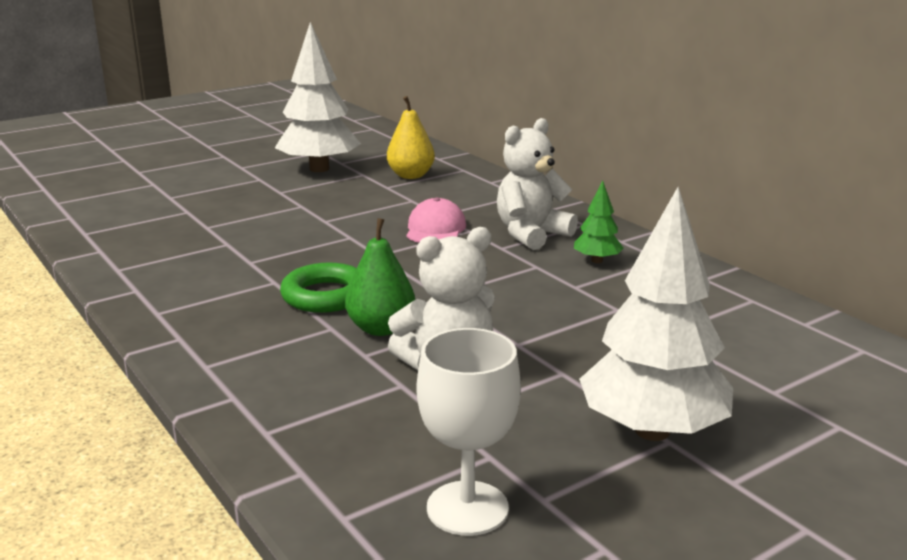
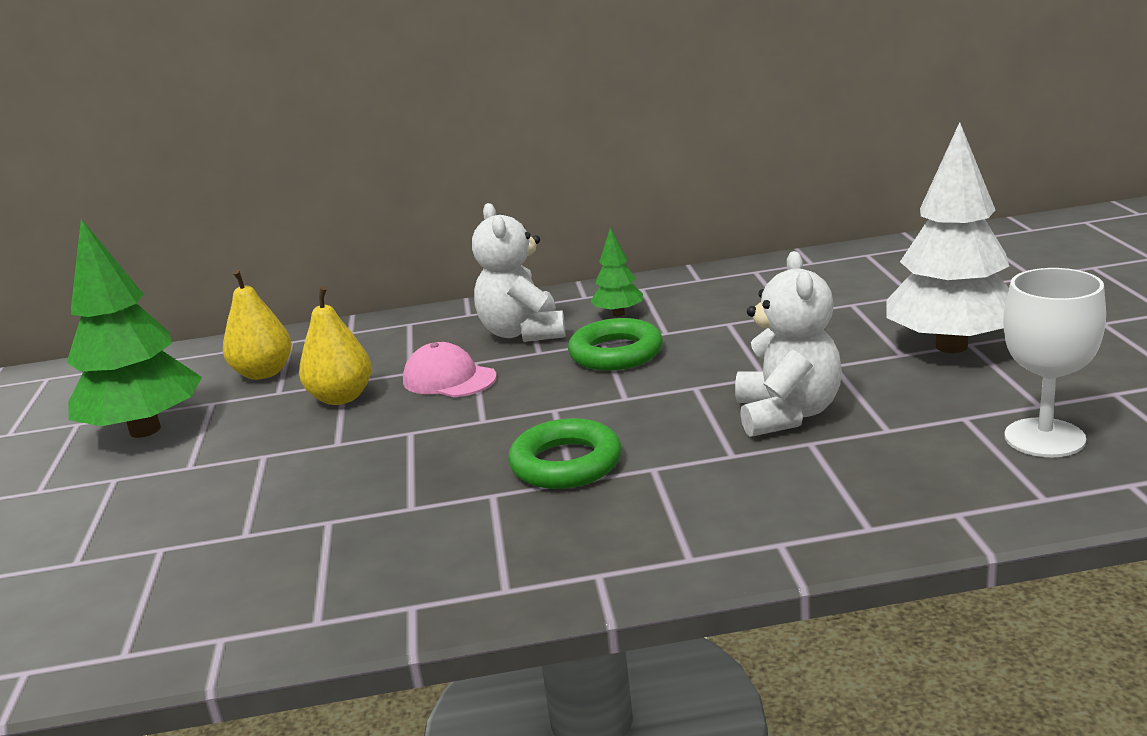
camera: 60 degrees left, 0 degrees up
(319, 169) = (145, 430): white tree -> green tree
(381, 328) = (678, 439): green pear -> none
(388, 205) = (341, 398): none -> yellow pear
(518, 275) = (616, 353): none -> green ring

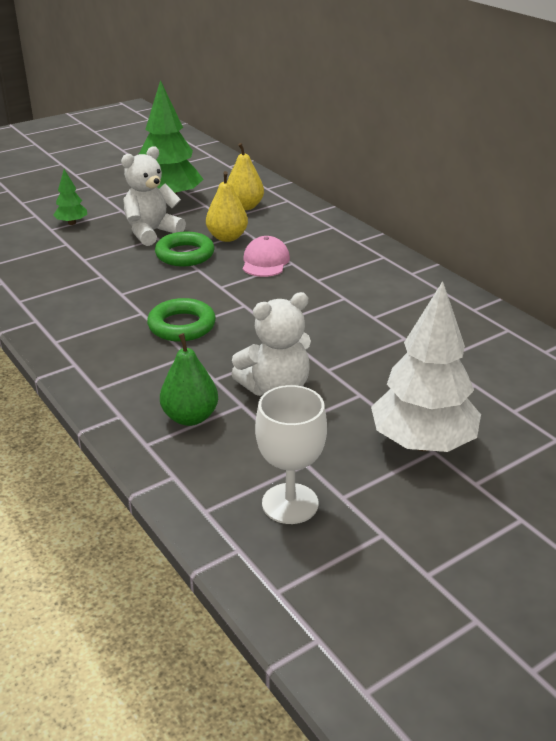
camera: 60 degrees right, 10 degrees up
(523, 333) = (341, 267): white teddy bear -> white teddy bear (152, 232)
(616, 353) = (330, 306): green ring -> green ring (185, 254)
(618, 314) = (391, 292): green tree -> green tree (72, 223)
(819, 484) = (190, 417): none -> green pear

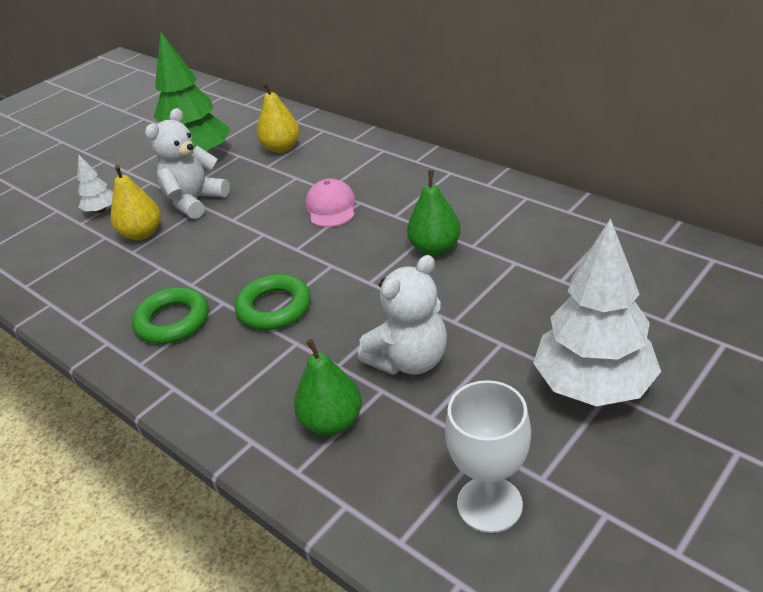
camera: 10 degrees left, 5 degrees up
(72, 223) = (101, 210): green tree -> white tree
(185, 254) = (241, 219): green ring -> green ring (172, 321)
(227, 237) = (278, 188): yellow pear -> yellow pear (142, 234)
(339, 312) = (435, 248): none -> green pear

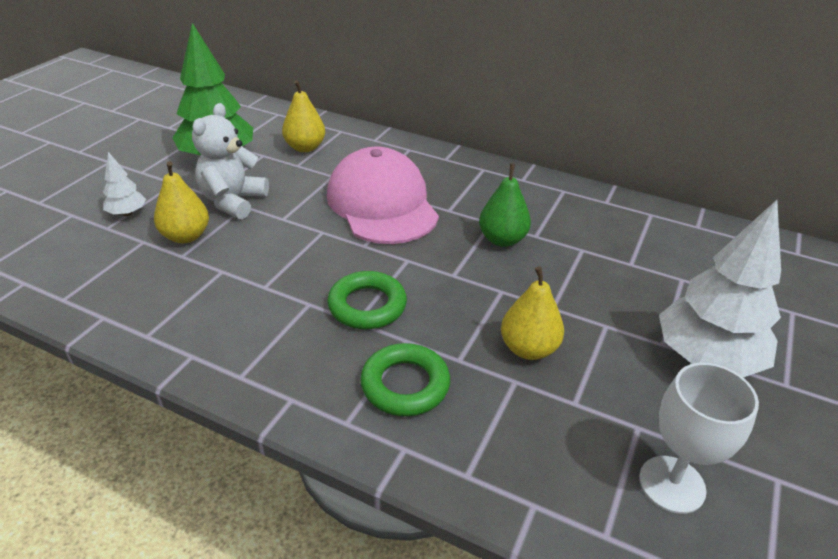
camera: 20 degrees left, 0 degrees up
(172, 321) = (260, 327): green ring -> green ring (405, 385)
(331, 207) = (382, 204): pink cap -> pink cap, size x2.02
(332, 422) = (480, 419): green pear -> none
(409, 360) = (528, 349): white teddy bear -> yellow pear

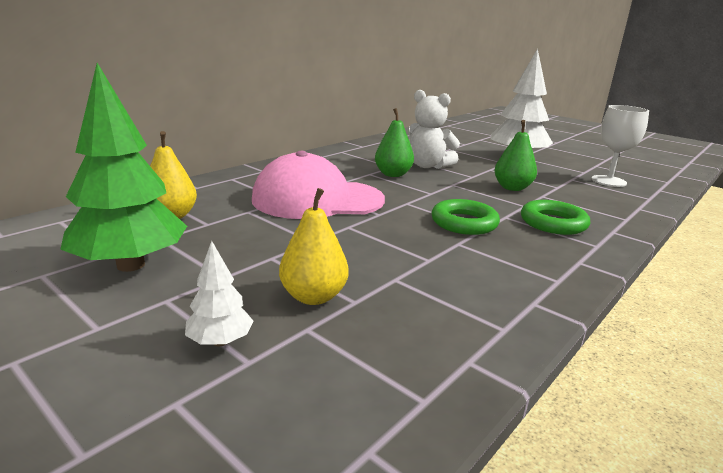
camera: 75 degrees left, 15 degrees down
(233, 201) = (255, 263): white teddy bear -> white teddy bear (427, 166)
(528, 349) = (512, 188): yellow pear -> green pear

